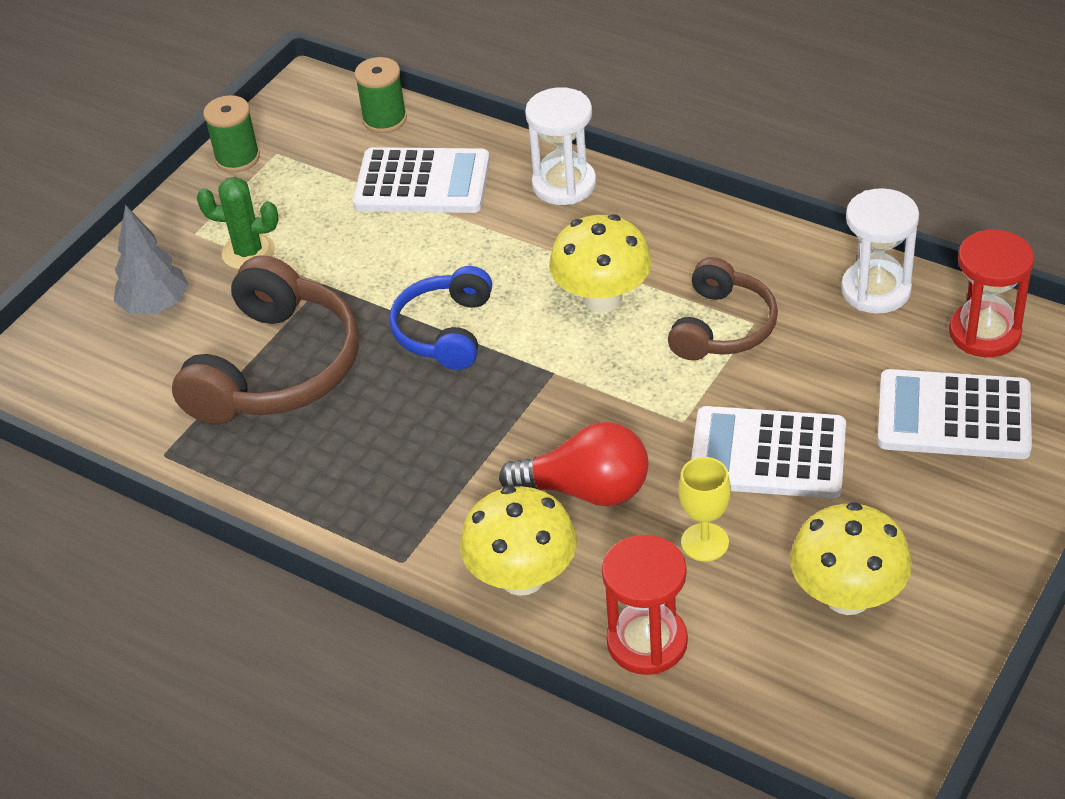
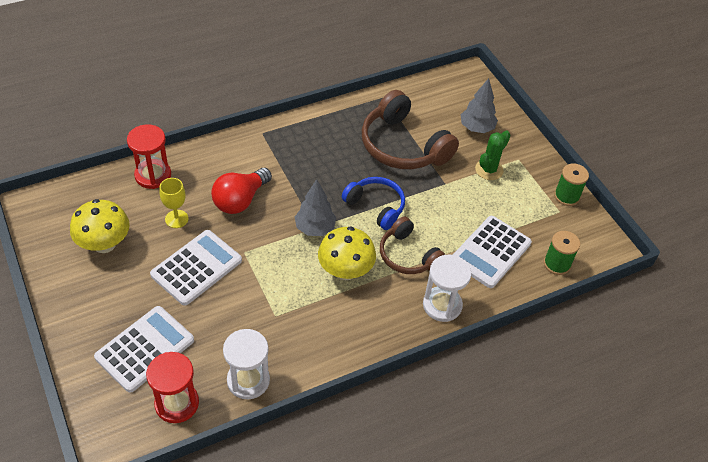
camera: 115 degrees right, 5 degrees up
(522, 577) = (219, 159): yellow mushroom -> none
(556, 372) = (315, 228): none -> grey tree
(722, 327) = (284, 302): brown headphones -> brown headphones (408, 255)

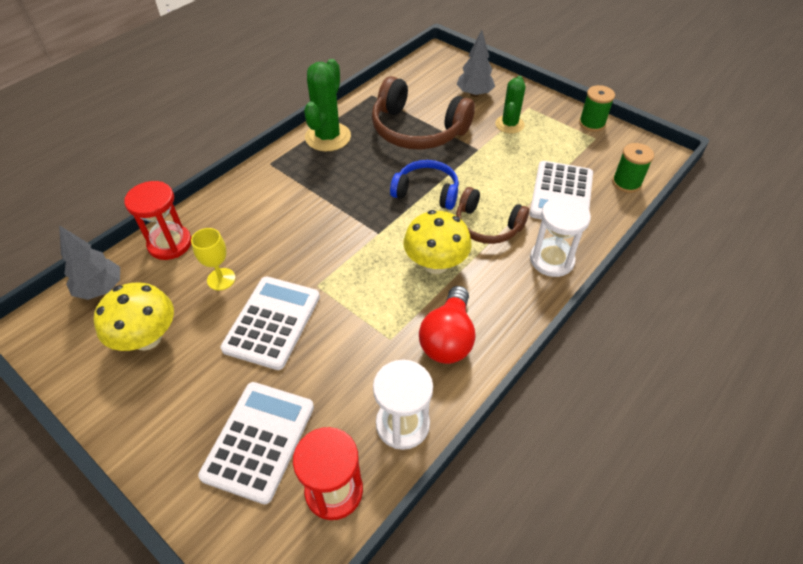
camera: 20 degrees left, 0 degrees up
(240, 200) = (283, 235): red light bulb -> red light bulb (448, 338)
(315, 228) = (378, 234): grey tree -> grey tree (100, 289)
(322, 125) = (328, 137): none -> green cactus

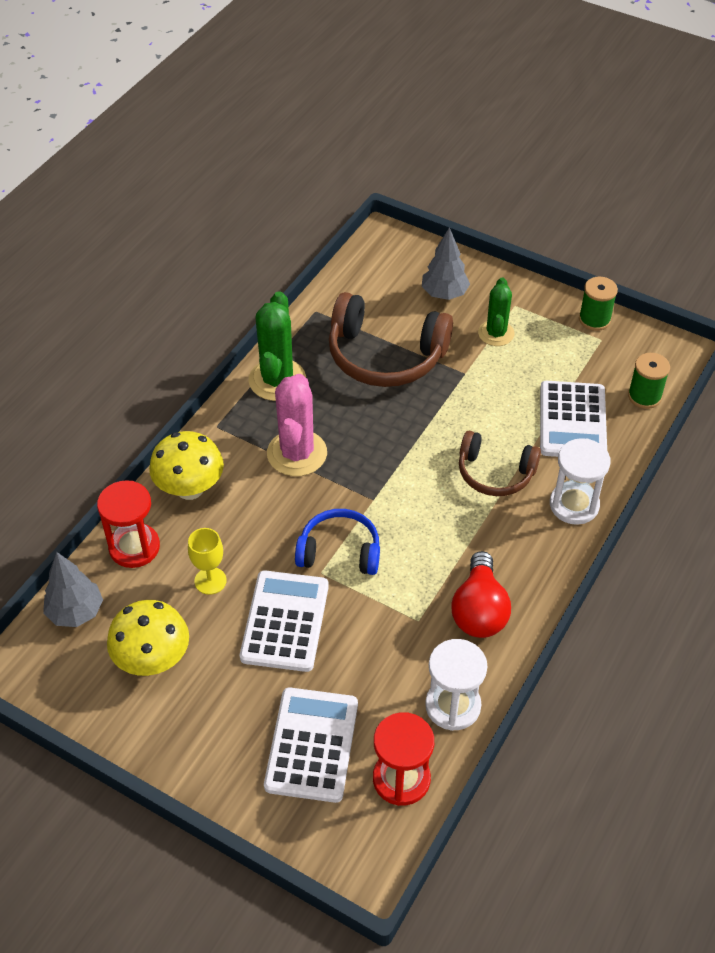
camera: 10 degrees left, 0 degrees up
(326, 190) = (297, 453): none -> pink cactus
(426, 192) = (416, 439): blue headphones -> blue headphones (339, 551)
(435, 264) = (447, 527): yellow mushroom -> yellow mushroom (190, 488)

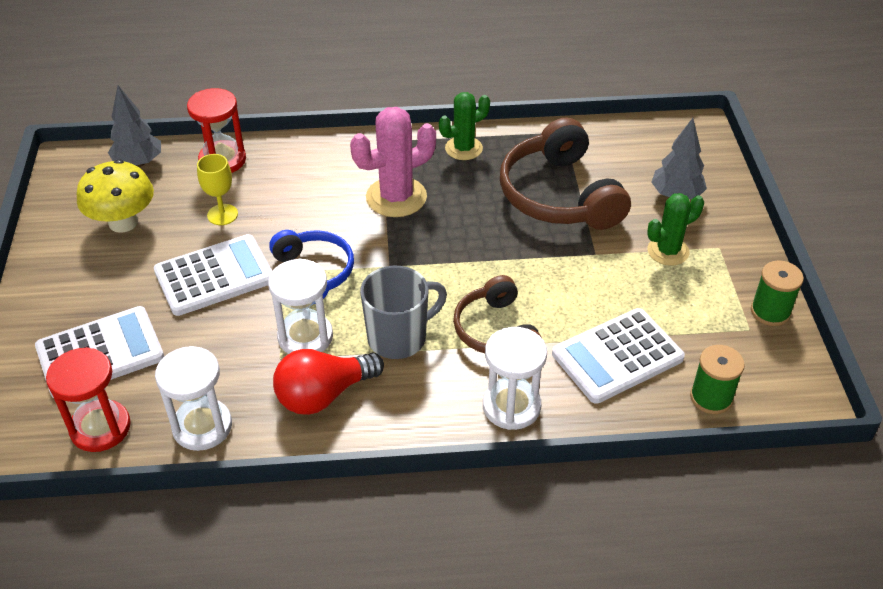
camera: 55 degrees right, 5 degrees down
(190, 488) = (305, 159): yellow mushroom -> none
(277, 380) = (463, 148): green cactus -> green cactus, size x0.65
(408, 592) = (305, 337): none -> white hourglass
(456, 534) = (399, 337): none -> grey mug

